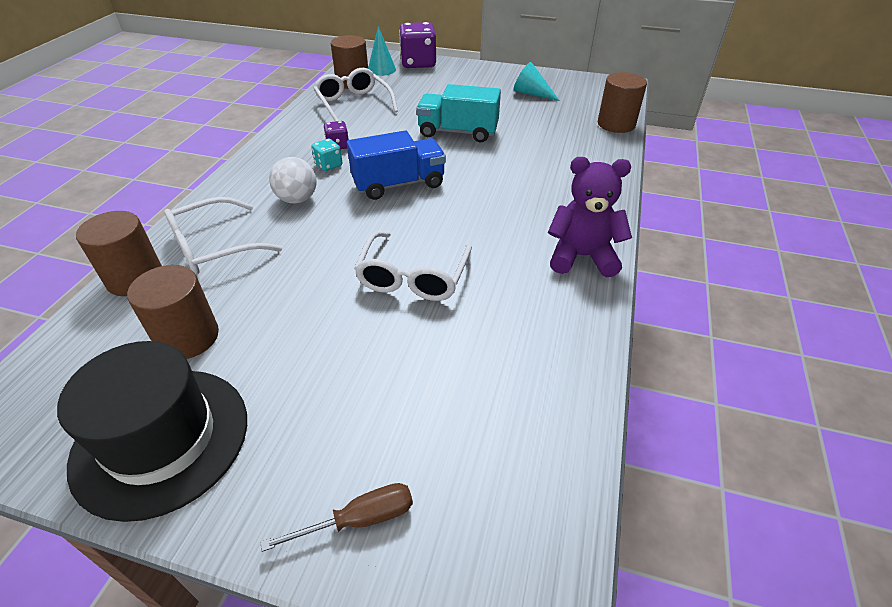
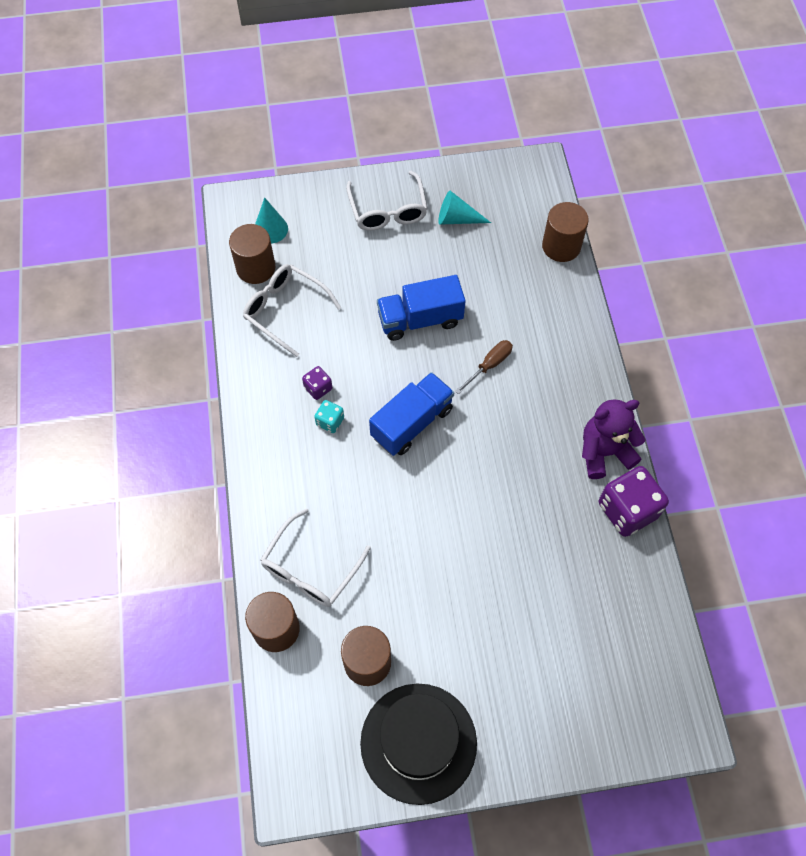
camera: 25 degrees left, 20 degrees up
(297, 199) = (336, 481): white ball -> none
(359, 519) = (572, 732): brown screwdriver -> brown screwdriver (489, 365)
(413, 277) = (491, 530): white glasses -> white glasses (388, 211)
(418, 63) = (303, 199): purple dice -> purple dice (627, 510)
(458, 132) = (420, 319): turquoise truck -> blue truck

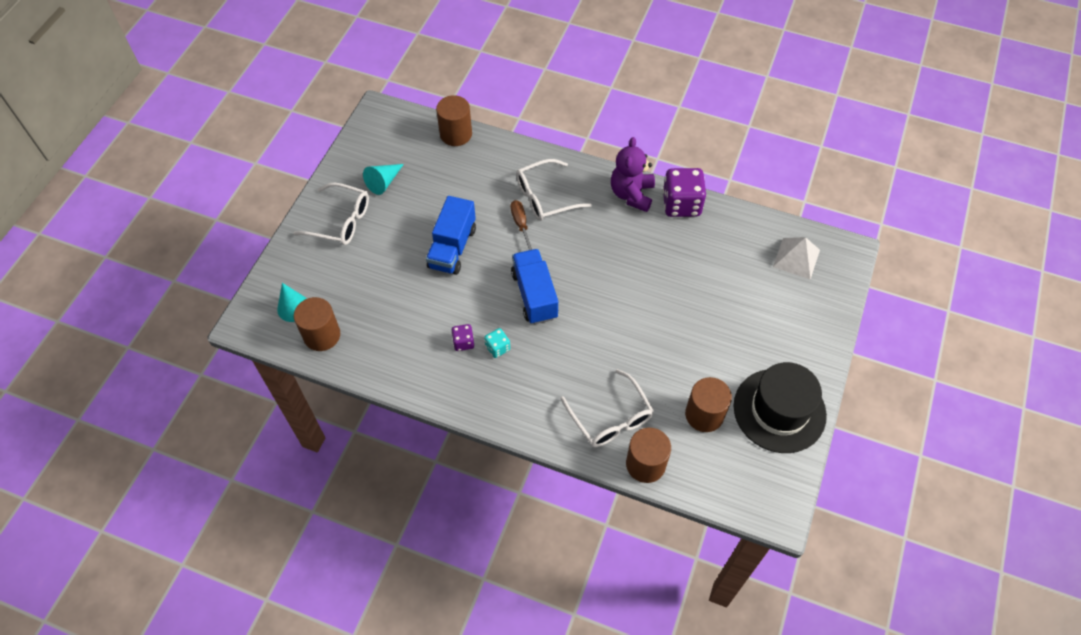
camera: 60 degrees left, 5 degrees down
(285, 310) = (377, 333): white glasses -> white glasses (545, 197)
(639, 673) = (796, 258): none -> white pyramid

